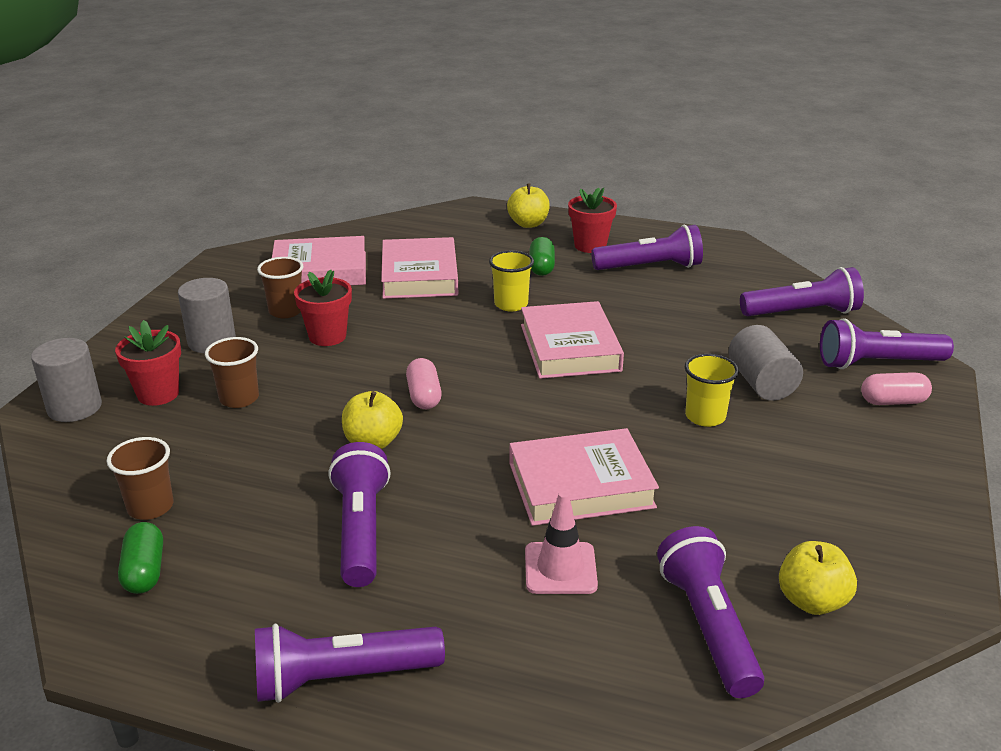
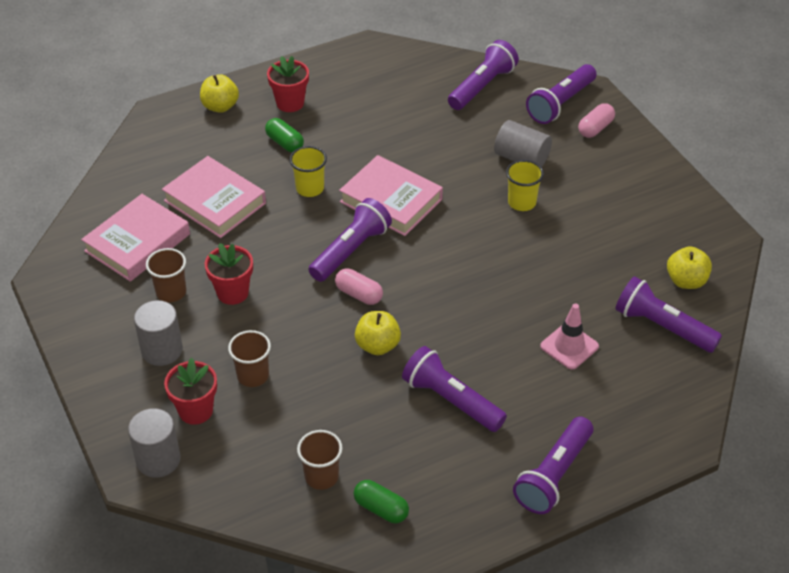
camera: 45 degrees left, 15 degrees up
(580, 485) = (517, 292): pink book -> none
(650, 267) = (352, 100): purple flashlight -> purple flashlight (351, 251)

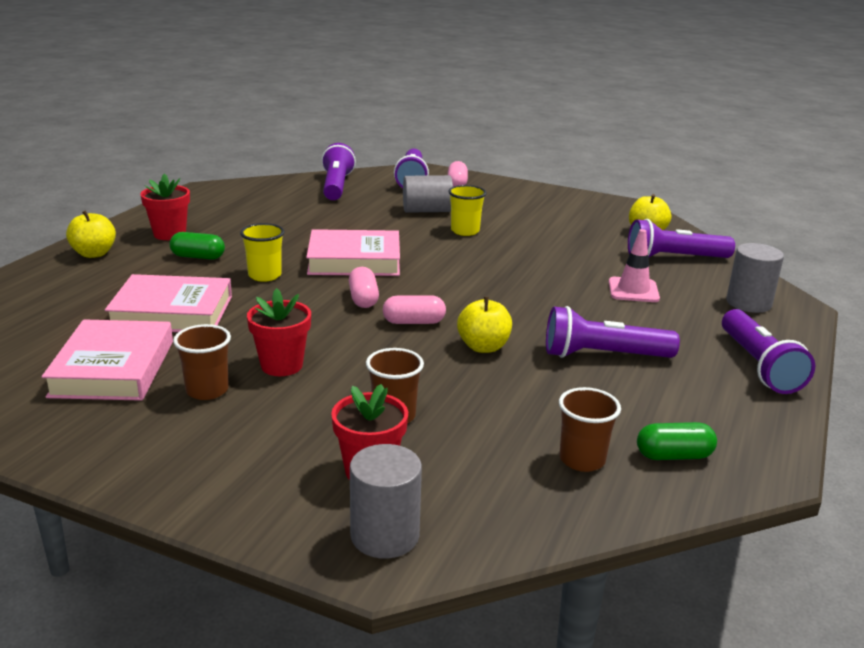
camera: 40 degrees left, 20 degrees down
(162, 350) = (257, 439): grey cylinder -> grey cylinder (748, 303)
(351, 251) = (363, 299): purple flashlight -> pink capsule

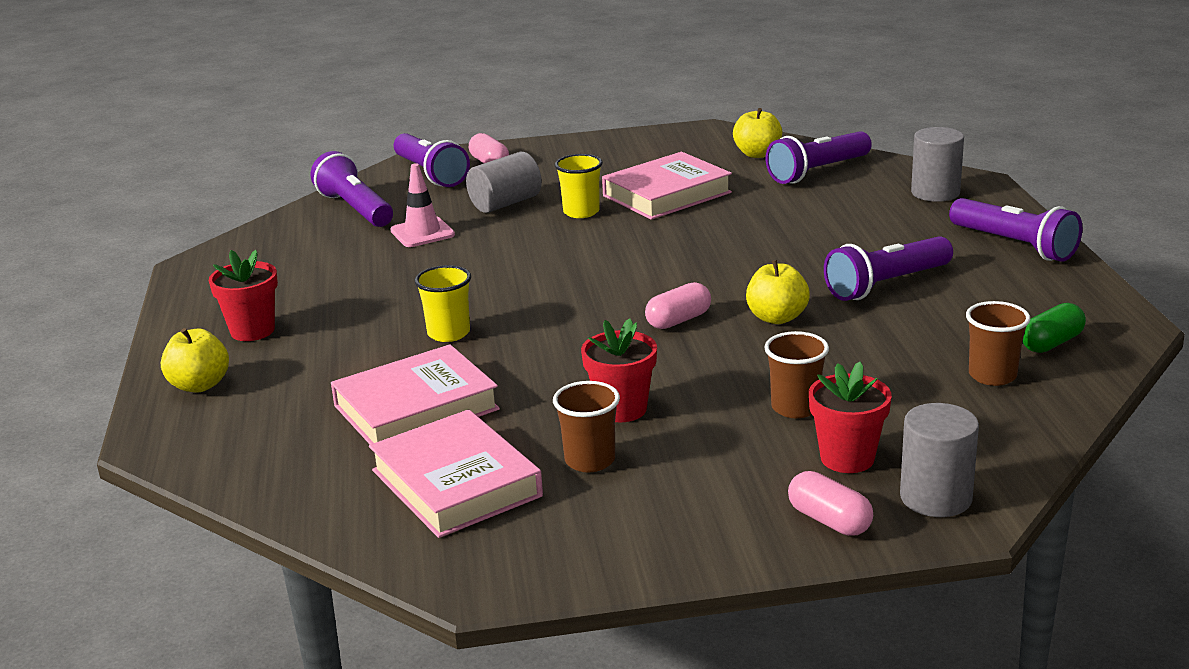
camera: 30 degrees left, 0 degrees up
(198, 257) = (336, 342): green capsule -> none
(354, 260) = (518, 283): pink book -> pink book (667, 194)
(363, 299) = (593, 317): pink capsule -> pink capsule (829, 520)
(633, 290) = (826, 216): pink traffic cone -> pink traffic cone (422, 233)

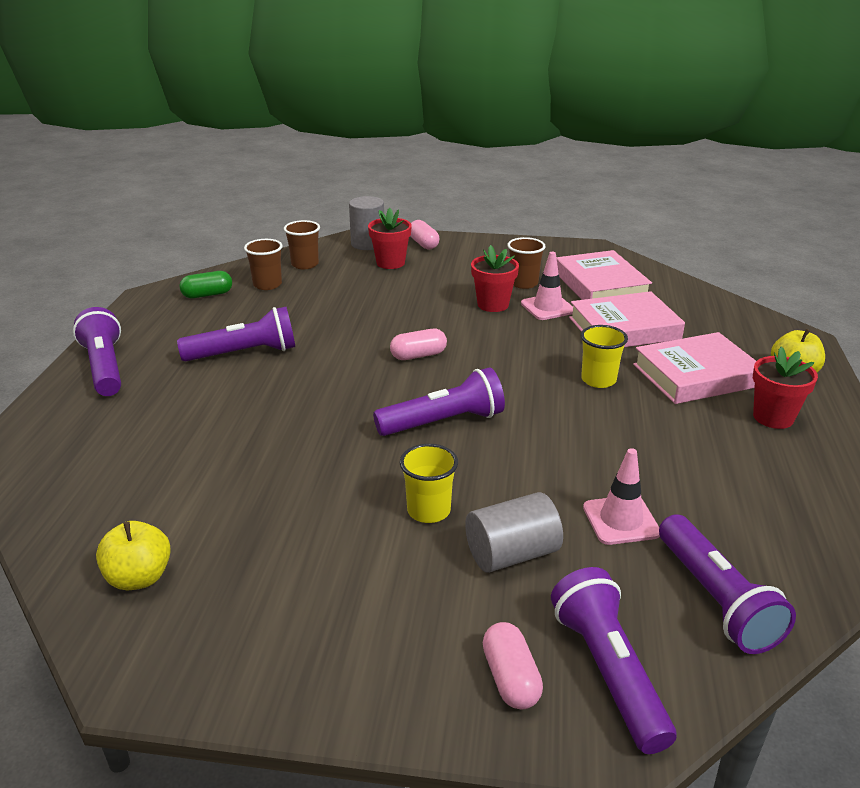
camera: 165 degrees left, 5 degrees up
(536, 421) = (548, 307): none -> pink traffic cone
(667, 194) = (315, 518): pink book -> pink book (696, 375)
(777, 318) = (348, 343): yellow apple -> none
(795, 408) = (393, 288): brown cup -> brown cup (305, 264)
(817, 172) = (119, 514): purple flashlight -> purple flashlight (443, 422)
(935, 193) = (62, 445): grey cylinder -> none

